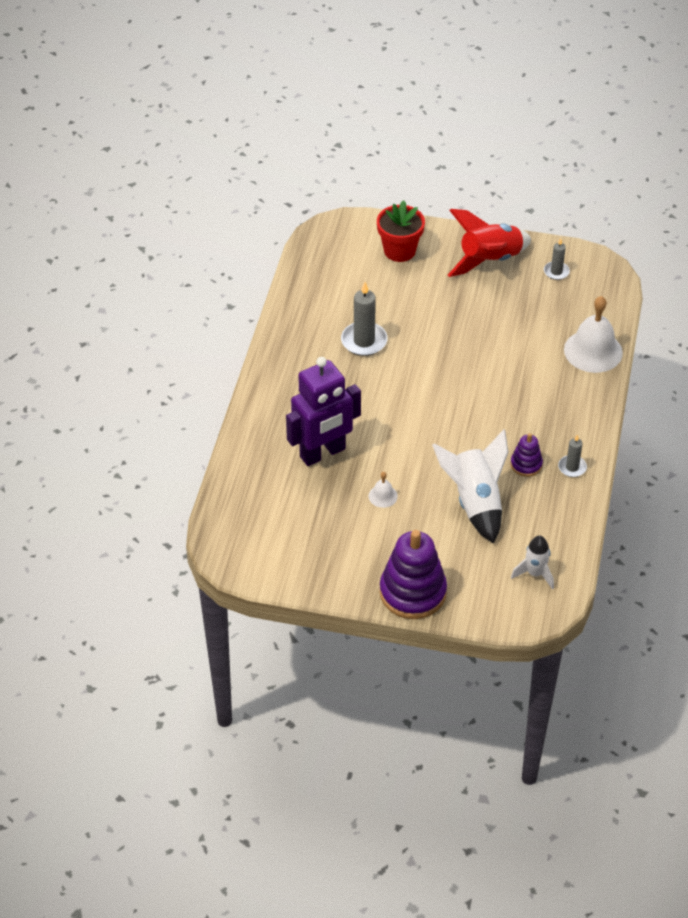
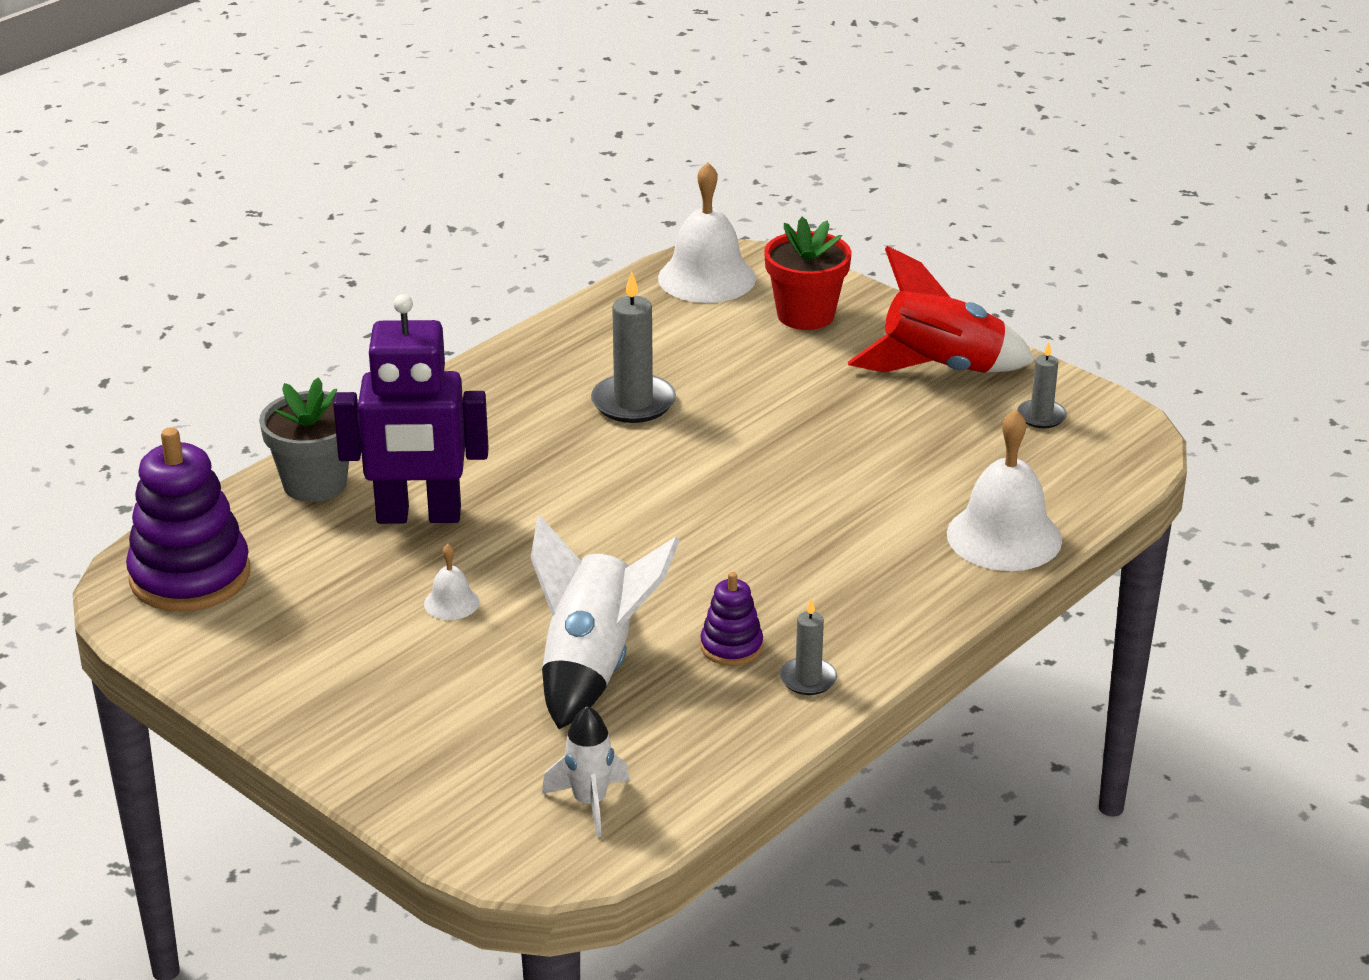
camera: 30 degrees right, 15 degrees down
(255, 456) = (315, 483): none -> grey flower pot
(331, 245) = (706, 278): none -> white bell
(412, 592) = (359, 748): purple stacking toy -> purple stacking toy (190, 576)

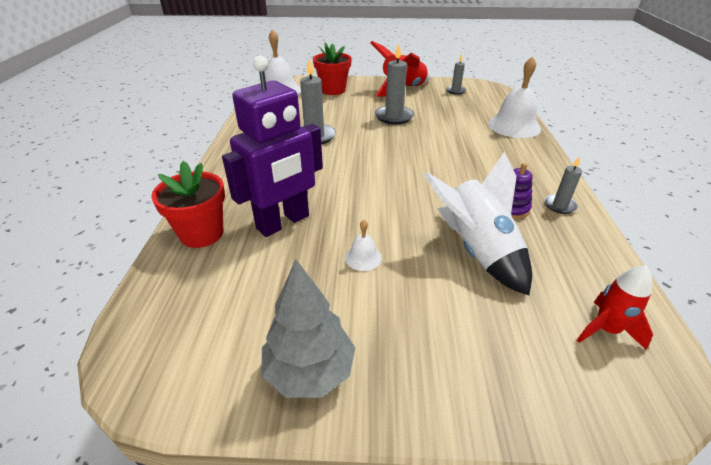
camera: 40 degrees left, 5 degrees up
(190, 576) = (177, 334): purple stacking toy -> none
(265, 668) = (309, 371): none -> grey tree
(315, 483) = (201, 234): grey flower pot -> red flower pot
(590, 803) = (606, 330): white rocket -> red rocket
(820, 422) = (394, 117): none -> grey candle

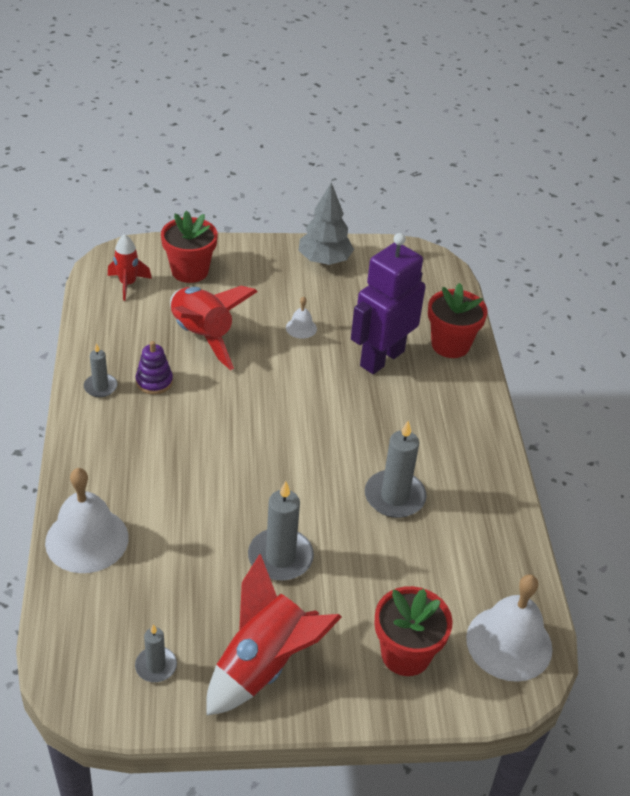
camera: 170 degrees right, 5 degrees up
(477, 251) = (202, 336): white rocket -> red rocket
(524, 353) = (190, 271): none -> red flower pot

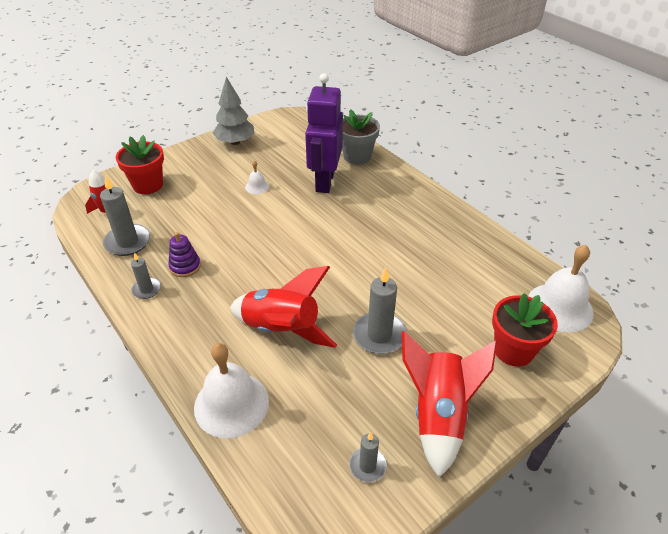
camera: 30 degrees left, 0 degrees up
(202, 336) = (194, 221): red rocket -> red rocket (282, 330)
(394, 497) = (411, 257): grey candle -> grey candle (128, 242)
(450, 345) = (357, 156): red flower pot -> grey flower pot

